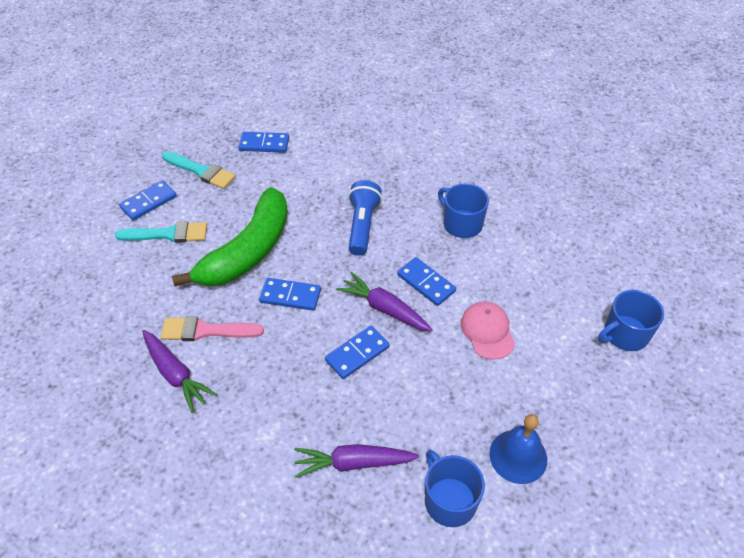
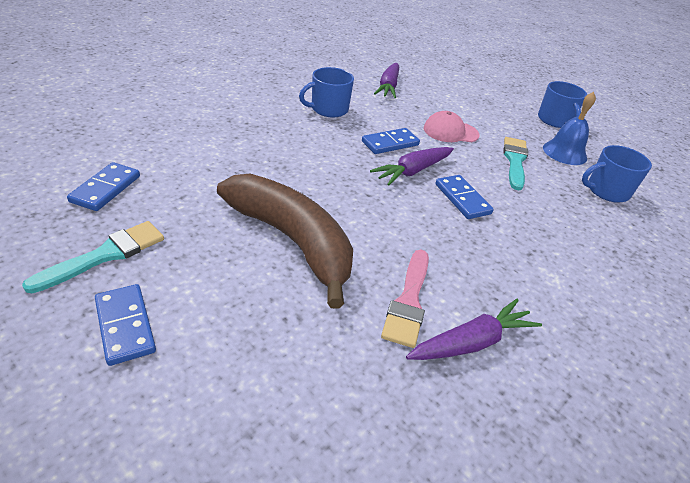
camera: 80 degrees left, 10 degrees down
(168, 234) = (214, 313): turquoise brush -> turquoise brush (515, 161)
(248, 251) = (292, 241): green banana -> brown banana
(290, 296) = (377, 223): blue domino -> none
(354, 463) = (580, 229): purple carrot -> purple carrot (388, 86)
(362, 226) = (300, 156): blue flashlight -> none
(625, 334) = (464, 87): blue mug -> blue mug (555, 120)

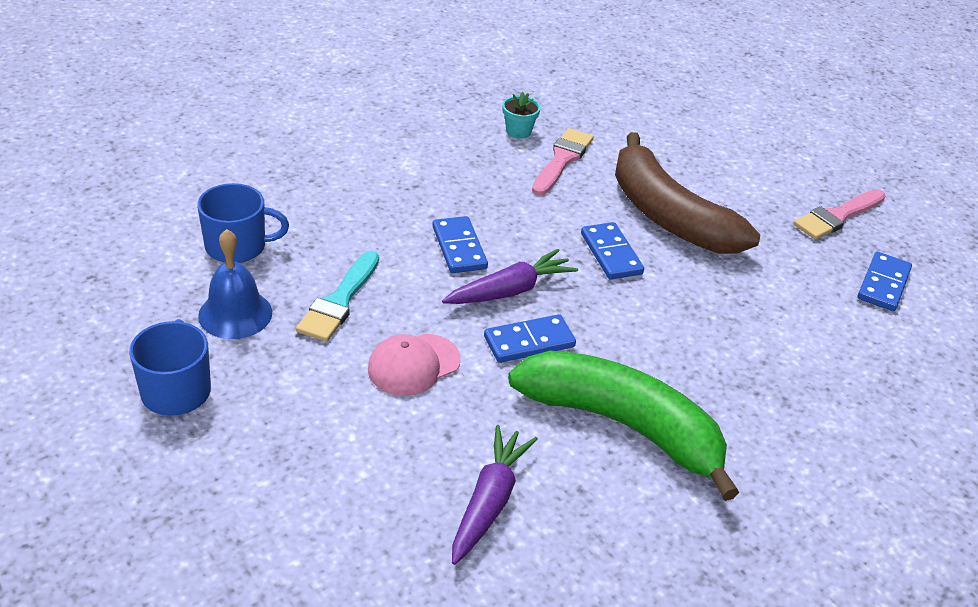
camera: 170 degrees left, 0 degrees up
(105, 255) = (837, 216): turquoise brush -> pink brush
(125, 326) = (789, 166): blue domino -> blue domino (611, 254)
(328, 109) = (623, 425): blue mug -> green banana
(450, 132) = (413, 365): pink cap -> pink cap turned 135 degrees clockwise
(471, 342) = (518, 131): purple carrot -> turquoise flower pot

